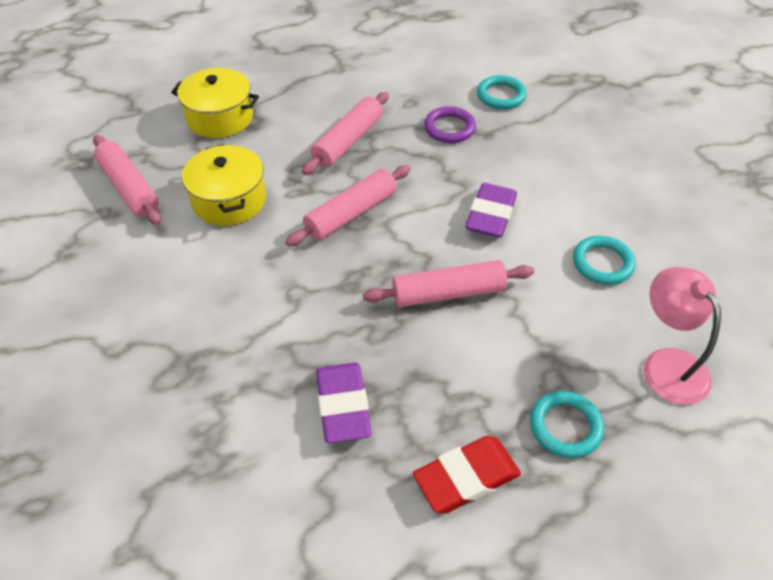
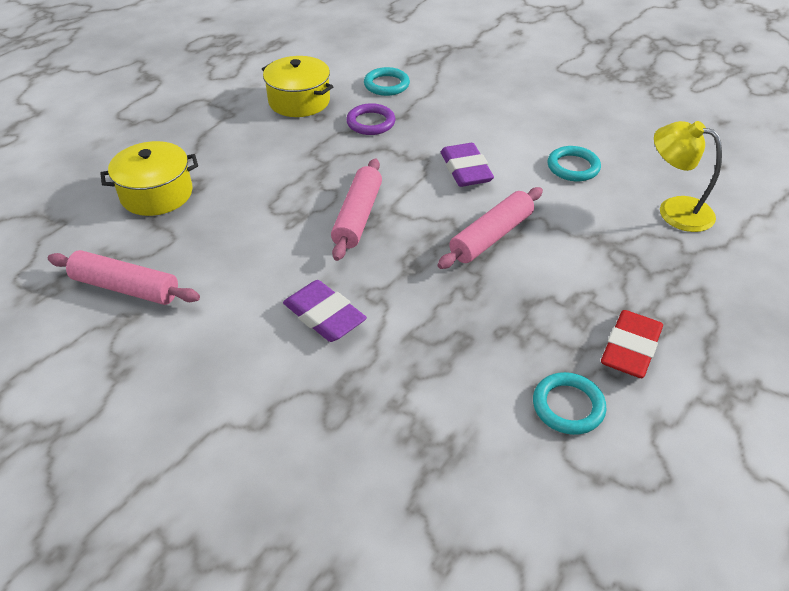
camera: 35 degrees left, 5 degrees down
(229, 200) = (238, 254): yellow pot -> yellow pot (299, 101)
(343, 406) = (497, 352): purple eraser -> purple eraser (324, 316)
(348, 141) = (297, 165): pink rolling pin -> none
(565, 426) = (656, 281): turquoise ring -> turquoise ring (568, 406)
(667, 364) = (674, 210): pink lamp -> yellow lamp

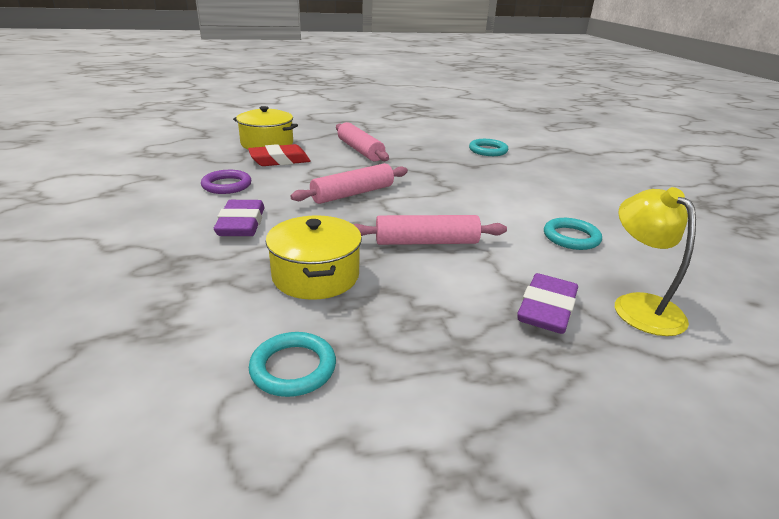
camera: 40 degrees right, 15 degrees down
(126, 287) = (179, 167): pink rolling pin -> pink rolling pin (360, 150)
(299, 101) = (416, 139): yellow pot -> yellow pot (315, 276)
(371, 123) = (444, 161): purple ring -> purple ring (226, 185)
(465, 170) = (472, 204): purple eraser -> purple eraser (546, 309)
(630, 349) = (420, 368): red eraser -> red eraser (279, 160)

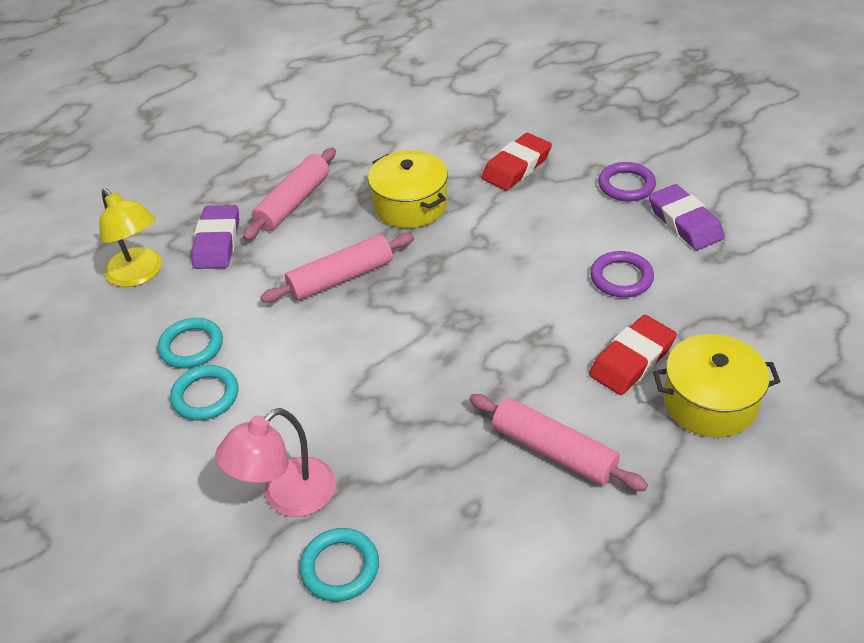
camera: 160 degrees right, 15 degrees up
(117, 227) = (626, 185): none -> purple ring
(171, 273) = (516, 167): none -> red eraser
(241, 224) = (530, 230): purple eraser -> purple eraser (685, 222)
(293, 368) = (369, 146): turquoise ring -> turquoise ring (205, 396)
(353, 194) = (468, 325): pink rolling pin -> pink rolling pin (293, 202)
(508, 169) = (287, 497): none -> pink lamp

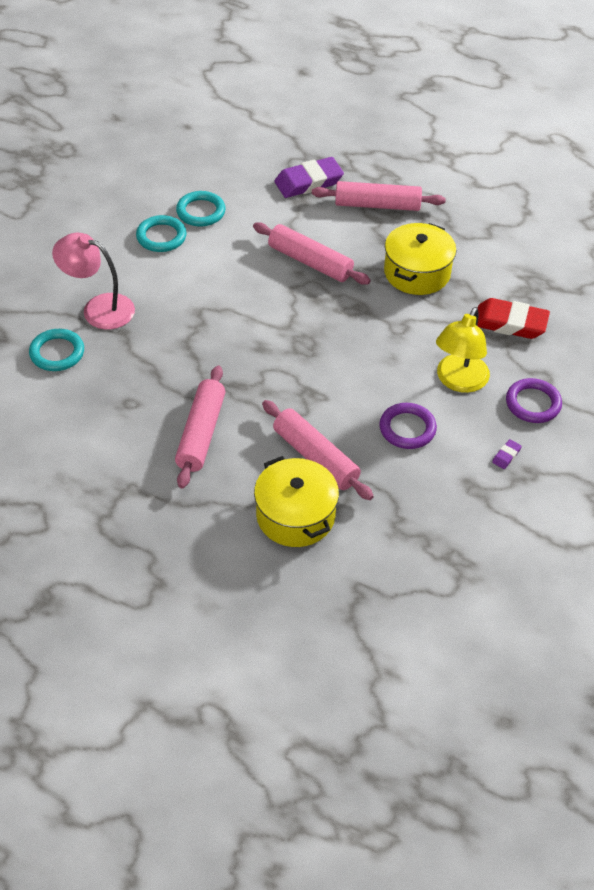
camera: 60 degrees right, 5 degrees up
(140, 274) = (253, 158): yellow lamp -> yellow lamp (458, 381)
(632, 360) = (315, 457): red eraser -> pink rolling pin
(685, 222) = (506, 456): purple eraser -> purple eraser, size x0.42

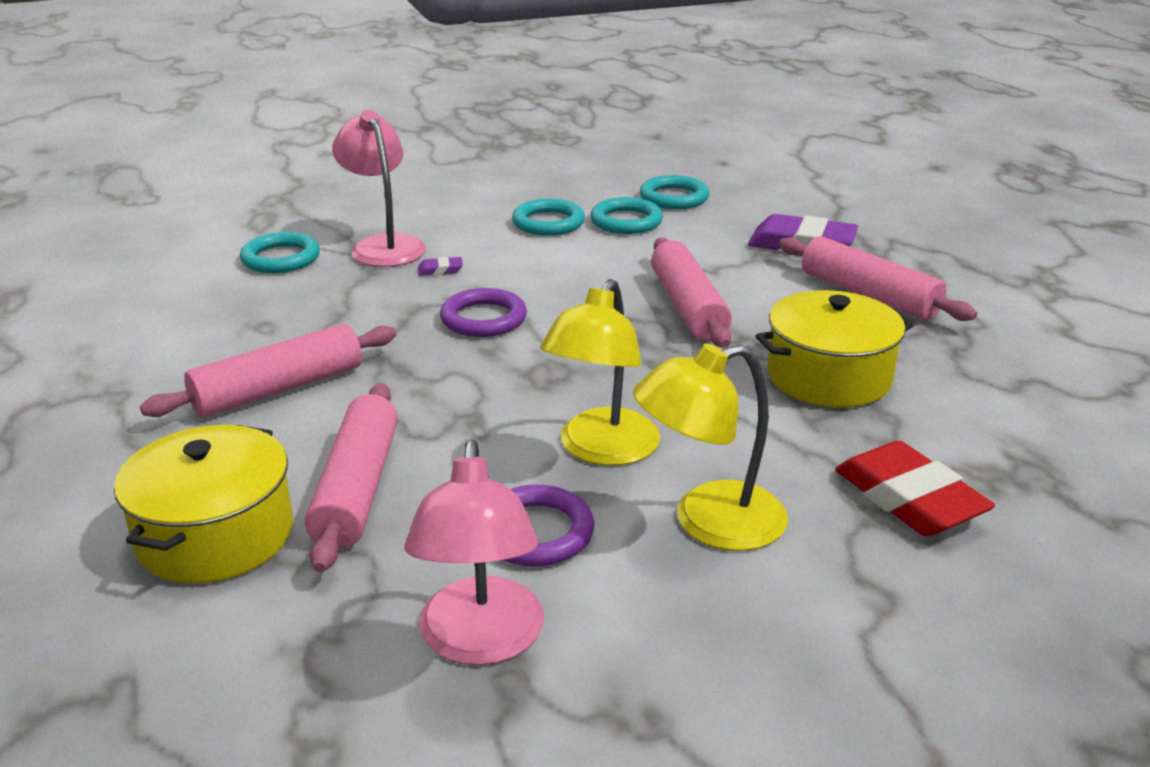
camera: 45 degrees right, 20 degrees down
(200, 176) = (674, 197): none -> turquoise ring
(380, 373) = (601, 450): none -> yellow lamp
(448, 484) = (480, 642): none -> pink lamp
(506, 456) = (641, 668): purple eraser -> purple eraser (440, 270)
(533, 403) = (803, 624): purple ring -> purple ring (483, 319)

